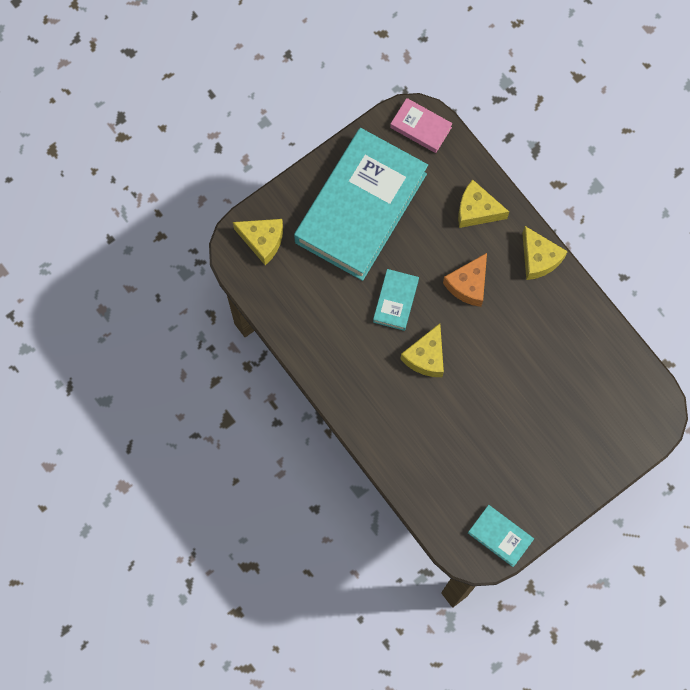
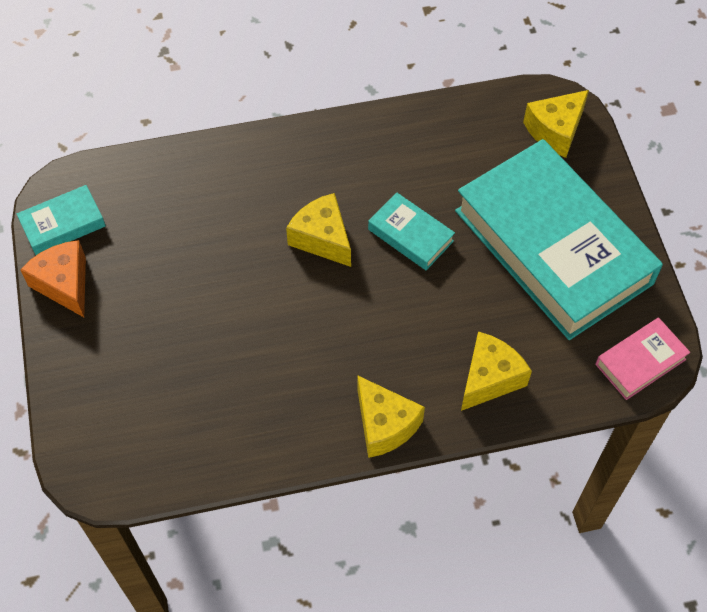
camera: 115 degrees right, 15 degrees down
(468, 285) = (391, 324): orange cheese -> orange cheese (64, 284)
(539, 258) = (384, 425): yellow cheese -> yellow cheese turned 120 degrees counterclockwise

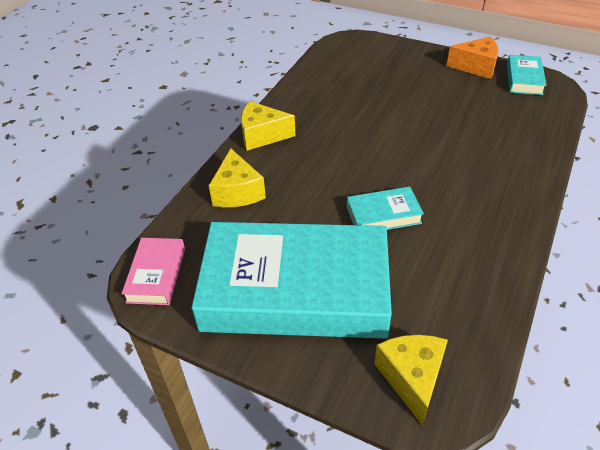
camera: 130 degrees right, 15 degrees down
(322, 238) = (420, 172): yellow cheese -> none

